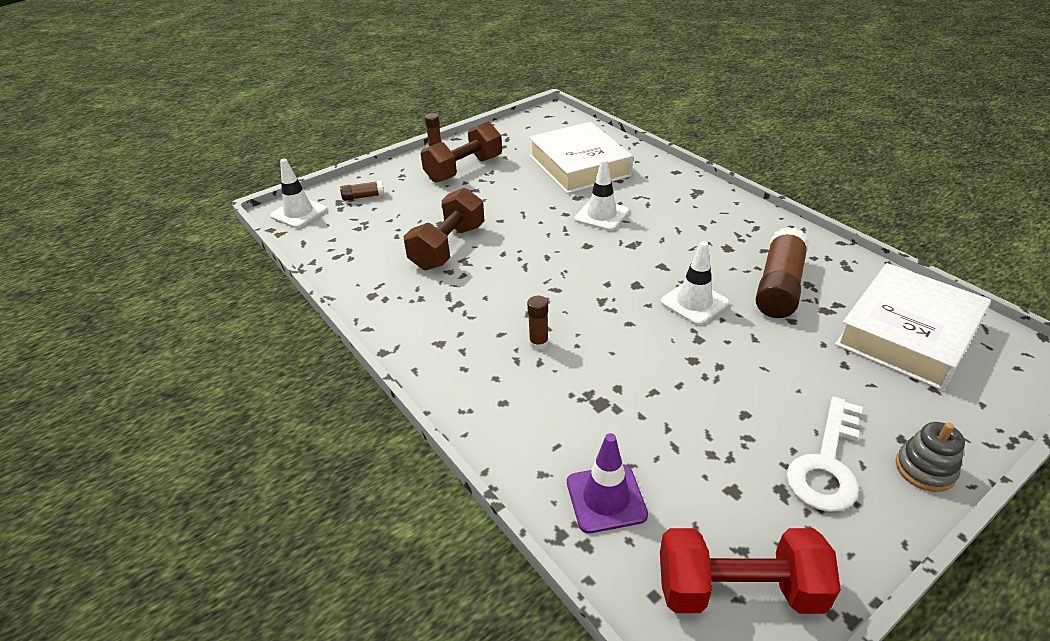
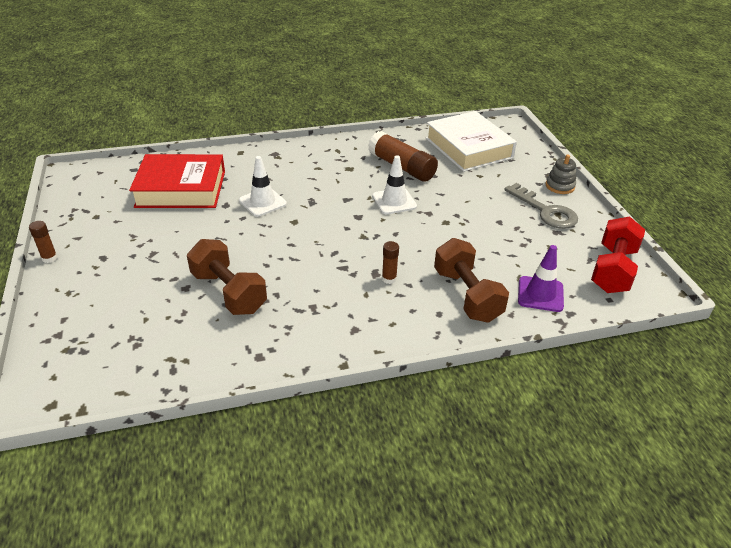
camera: 70 degrees left, 0 degrees up
(299, 213) = (55, 387): white traffic cone -> none
(363, 197) = (80, 328): brown glue stick -> none
(464, 169) = (109, 250): brown dumbbell -> brown dumbbell (467, 295)
(579, 166) = (181, 189): white book -> red book
(827, 464) = (545, 211): white key -> grey key

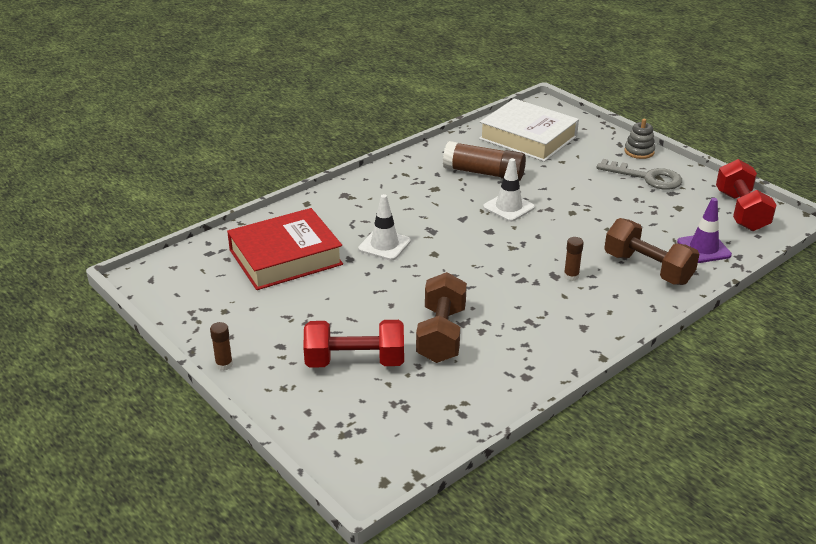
camera: 25 degrees left, 5 degrees down
(140, 290) = (355, 361): none -> red dumbbell
(229, 292) = (441, 334): brown dumbbell -> brown dumbbell turned 75 degrees clockwise

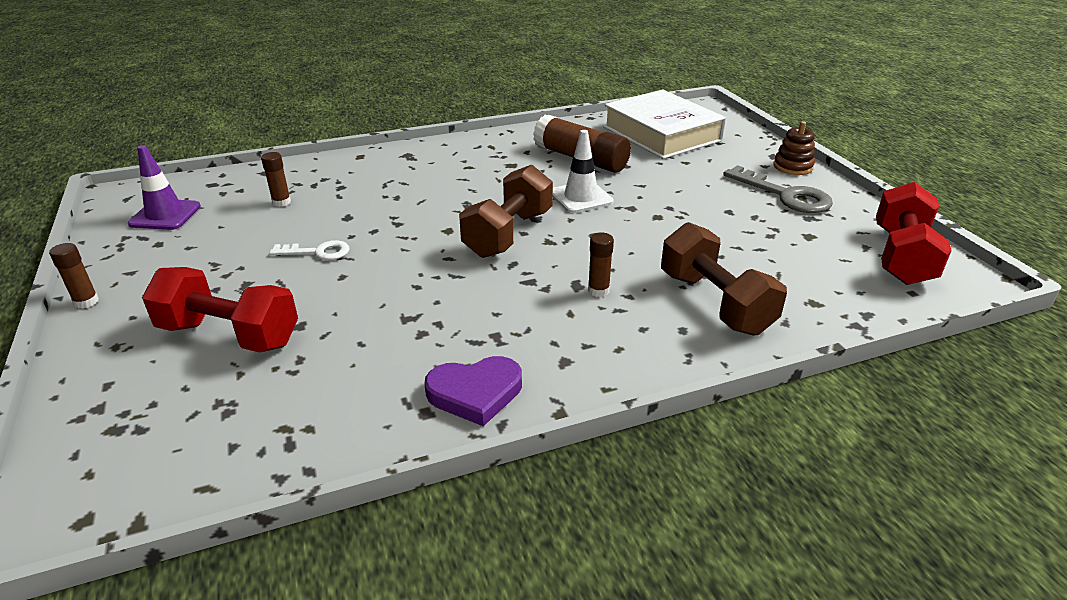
camera: 20 degrees right, 0 degrees up
(285, 257) = (281, 202): red book -> brown glue stick
(356, 291) = (318, 252): none -> white key
(384, 245) = (399, 210): white traffic cone -> none
(441, 334) = (366, 326): brown dumbbell -> brown dumbbell (508, 234)
(545, 358) = (475, 393): none -> purple heart
(639, 151) = (793, 167): grey stacking toy -> brown stacking toy
(703, 248) = (816, 293): purple traffic cone -> purple traffic cone (165, 215)

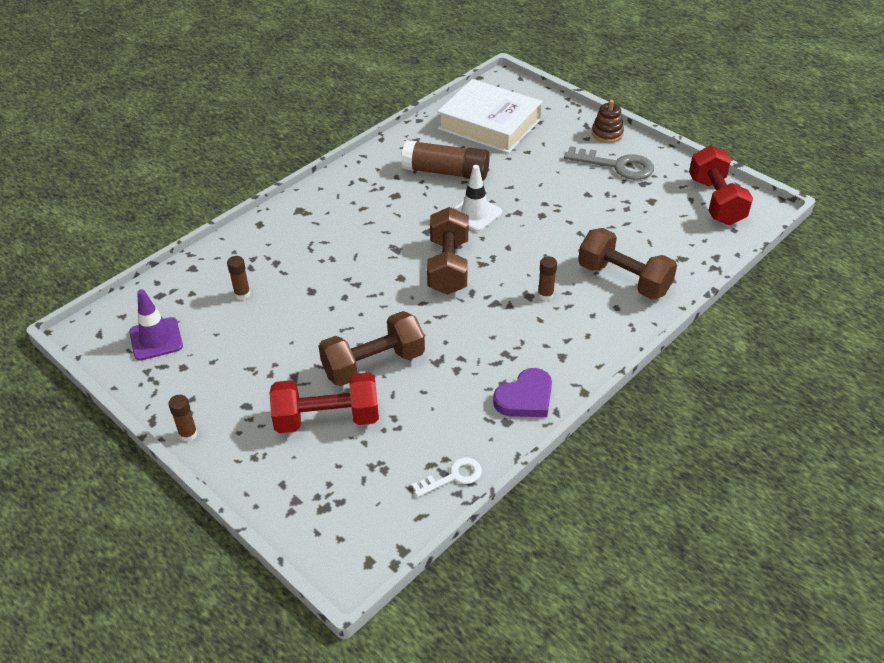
camera: 25 degrees left, 10 degrees up
(318, 252) = (321, 331): white key -> white key (453, 477)
(336, 298) = (373, 364): none -> brown dumbbell

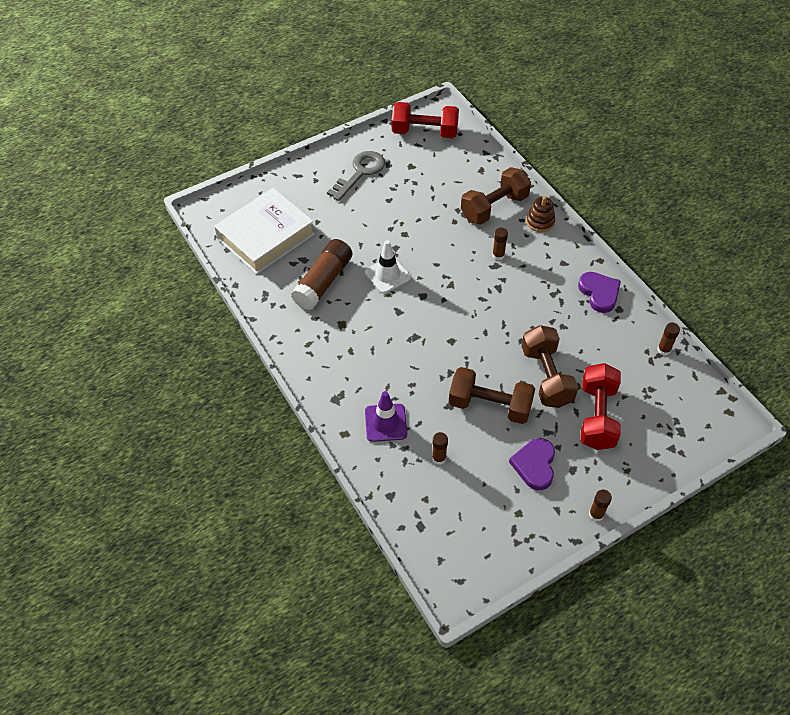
camera: 75 degrees left, 10 degrees up
(156, 339) = (479, 532): purple traffic cone -> purple traffic cone (385, 423)
(246, 371) = (534, 465): none -> purple heart
(448, 266) = (448, 306): brown dumbbell -> brown dumbbell (490, 405)
(453, 477) = (663, 350): white key -> brown glue stick
(607, 133) = (315, 166): brown stacking toy -> brown stacking toy (540, 221)

